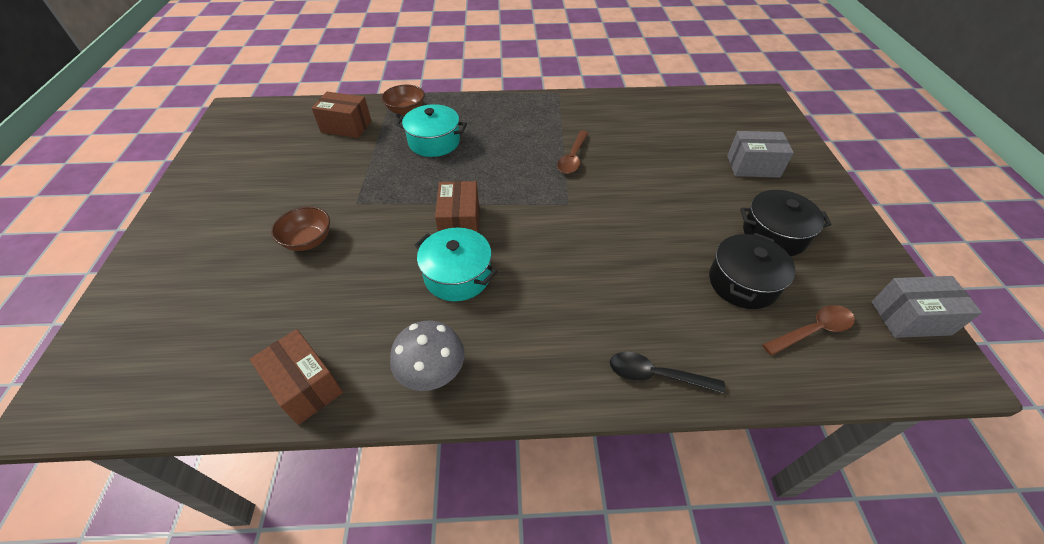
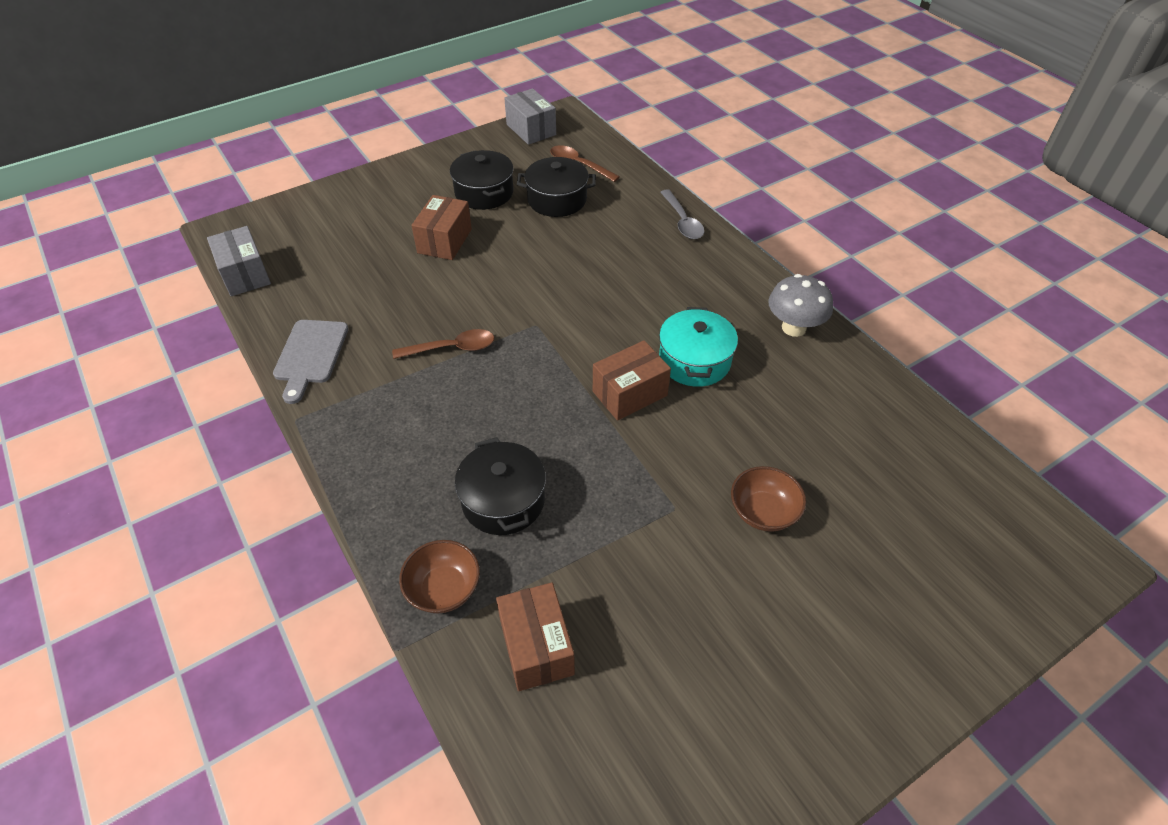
camera: 120 degrees left, 0 degrees up
(305, 386) = (879, 395): brown box -> brown box (444, 241)
(434, 142) = (503, 500): turquoise pot -> black pot
(608, 106) = (310, 355): none -> grey cutting board
(656, 375) = (682, 221): black spoon -> grey spoon
(753, 166) = (384, 218): grey box -> grey box (245, 274)

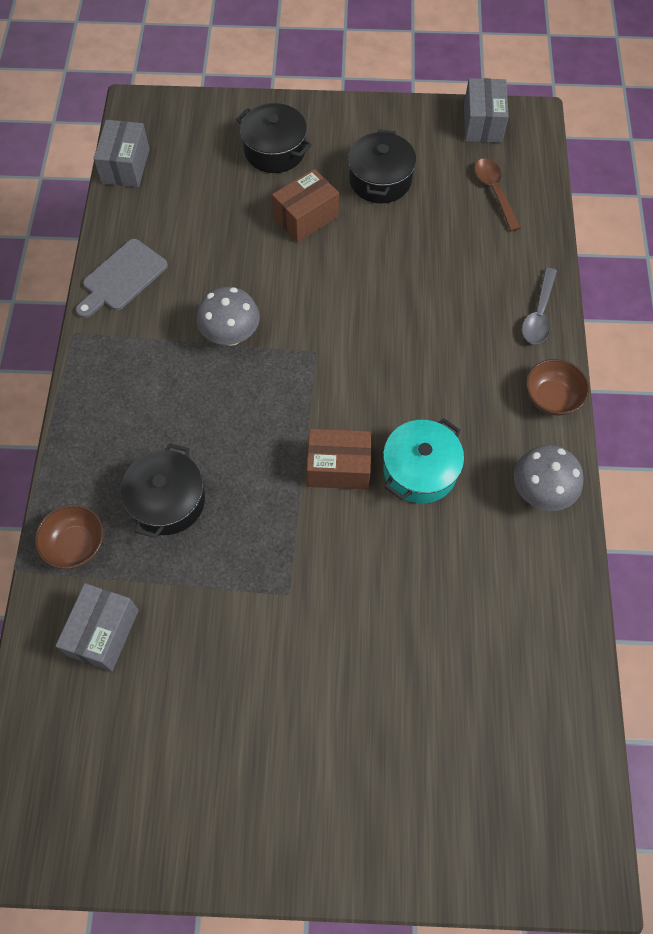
camera: 35 degrees right, 15 degrees up
(451, 348) = (231, 335): brown spoon -> grey mushroom
(536, 647) = (103, 632): brown box -> grey box
(557, 200) = (440, 224): black pot -> black pot (274, 150)
(763, 512) = (354, 644): brown bowl -> brown bowl (552, 398)

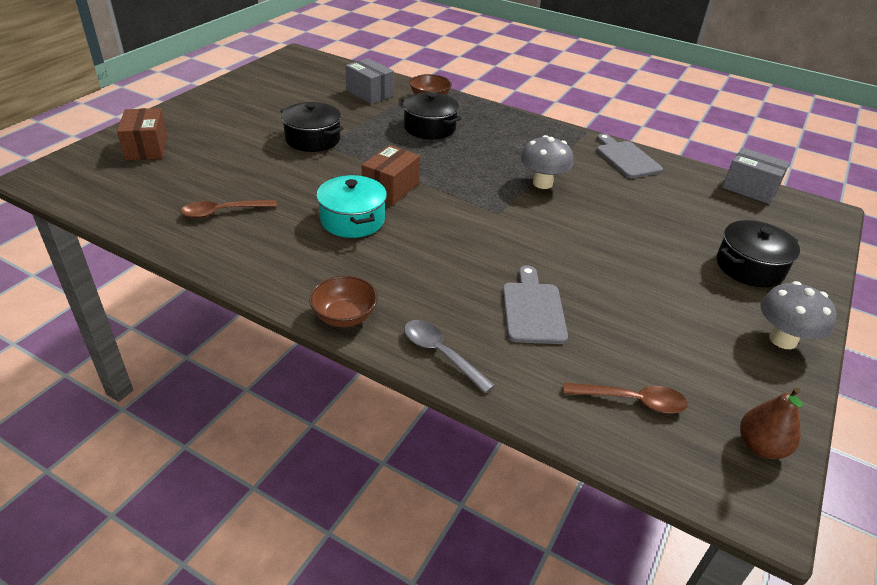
camera: 115 degrees right, 25 degrees down
(306, 217) = (651, 256): brown box -> brown box (147, 148)
(380, 180) = (684, 319): black pot -> black pot (313, 139)
(443, 276) = (533, 309): none -> grey cutting board
(482, 123) = (760, 446): grey box -> brown pear
(495, 600) = (223, 212): none -> brown spoon
(540, 492) = (271, 268): grey mushroom -> grey mushroom (783, 340)

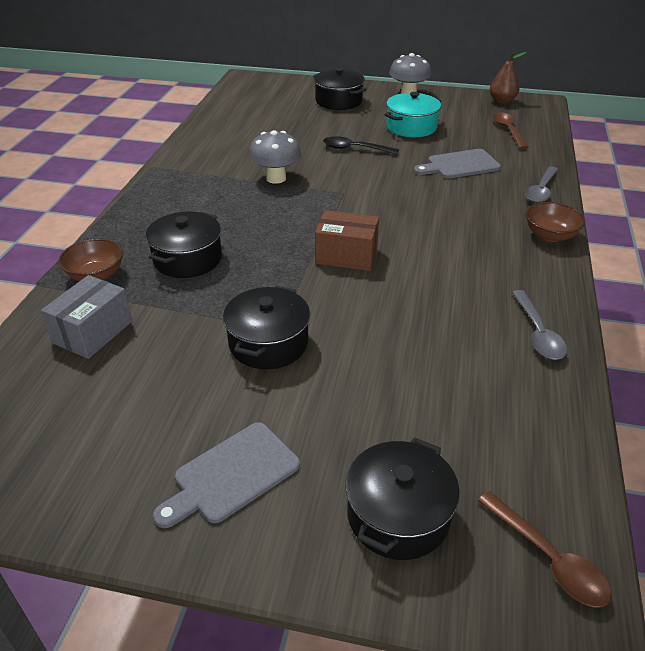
camera: 105 degrees left, 0 degrees up
(147, 148) = (398, 515): brown box -> black pot
(221, 246) = (537, 333): none -> grey spoon
(223, 212) = (483, 356): brown spoon -> brown spoon (548, 558)
(352, 220) = (421, 265): turquoise pot -> turquoise pot (411, 127)
(597, 243) = (355, 149): none -> black spoon
(626, 158) = (201, 145): grey cutting board -> grey cutting board (231, 475)
(749, 188) = (226, 99): grey box -> none

